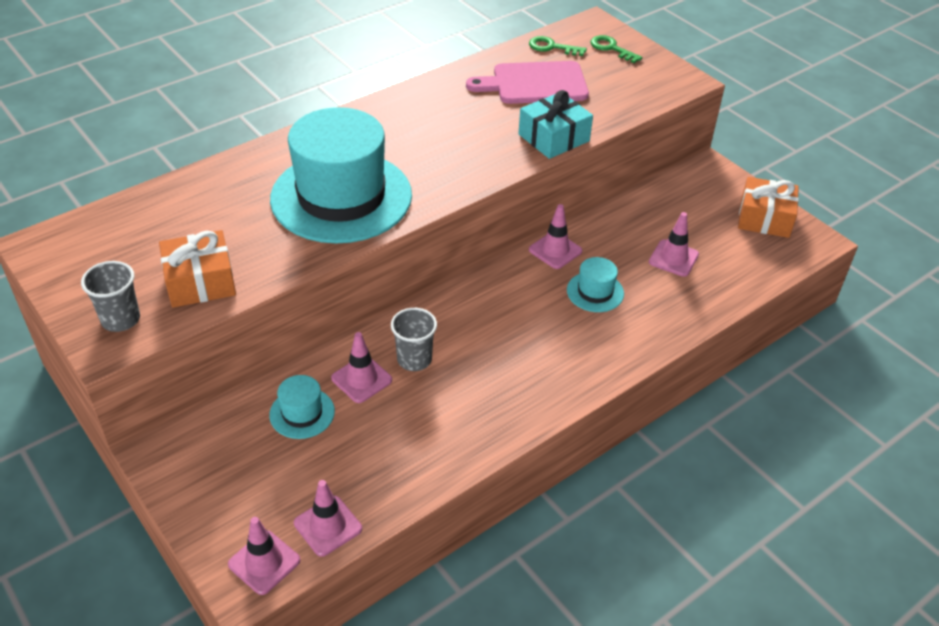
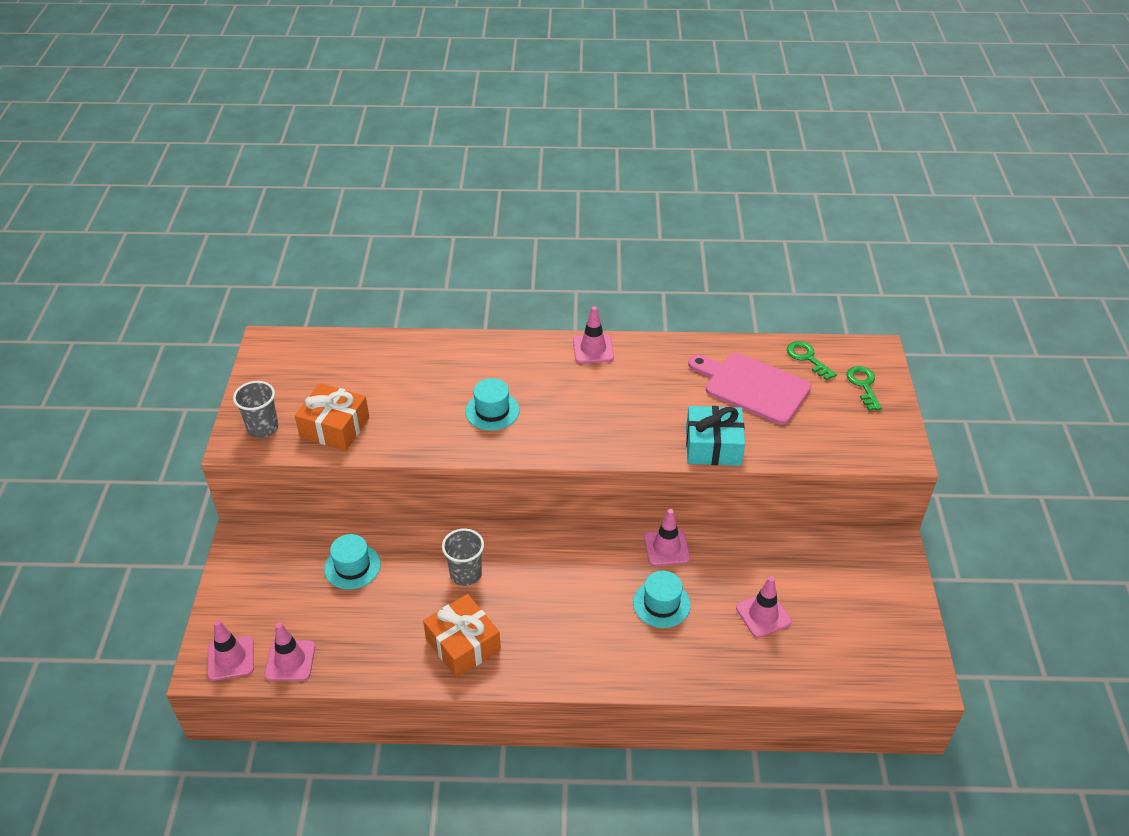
camera: 40 degrees right, 0 degrees up
(341, 197) = (492, 411): turquoise hat -> turquoise hat, size x0.42
(361, 379) = (415, 566): pink traffic cone -> pink traffic cone (593, 349)
(764, 218) = (894, 628): orange gift -> orange gift (463, 644)

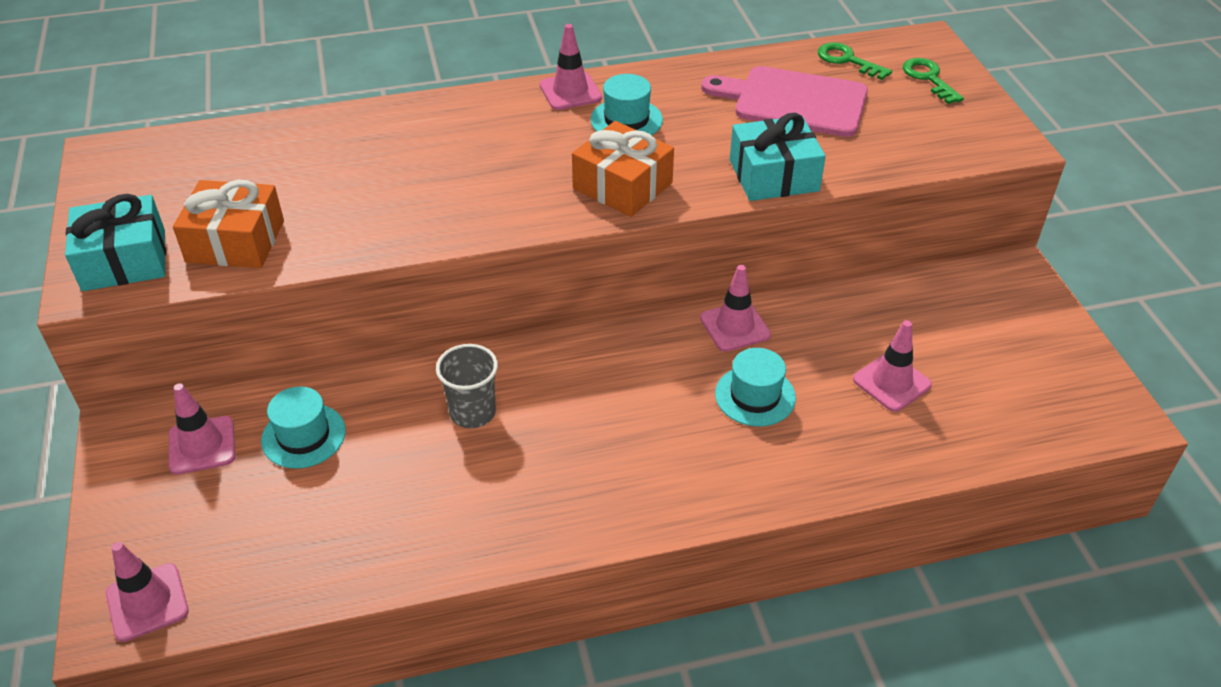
camera: 15 degrees left, 0 degrees up
(263, 428) = (124, 260): grey cup -> turquoise gift
(290, 660) = (243, 585): pink traffic cone -> pink traffic cone (202, 445)
(463, 644) = (499, 506): orange gift -> orange gift (622, 185)
(492, 411) = (459, 184): turquoise hat -> turquoise hat (626, 120)

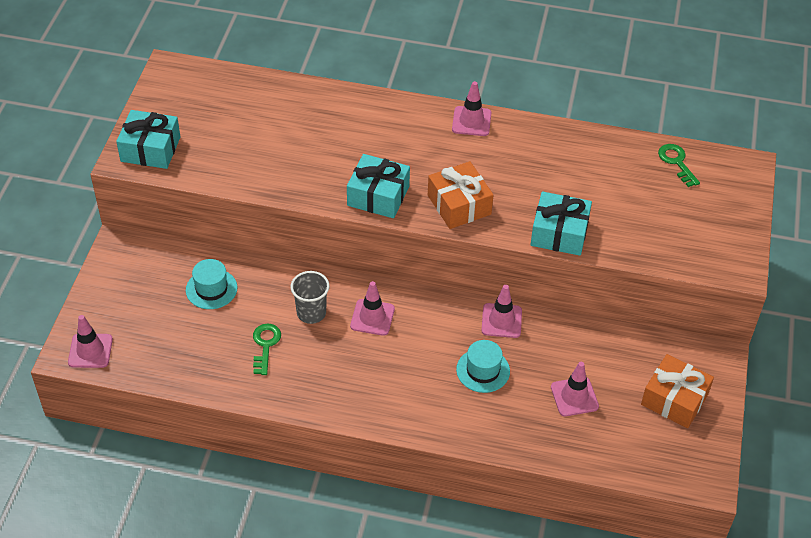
camera: 25 degrees right, 5 degrees up
(202, 445) = (155, 272): pink traffic cone -> pink traffic cone (372, 317)
(235, 241) = (215, 159): orange gift -> orange gift (674, 399)
(506, 210) = (378, 196): none -> turquoise gift
(626, 120) = (493, 156): turquoise hat -> none
(794, 101) = (614, 182): pink cutting board -> none
(928, 78) = (723, 197): green key -> green key (265, 345)

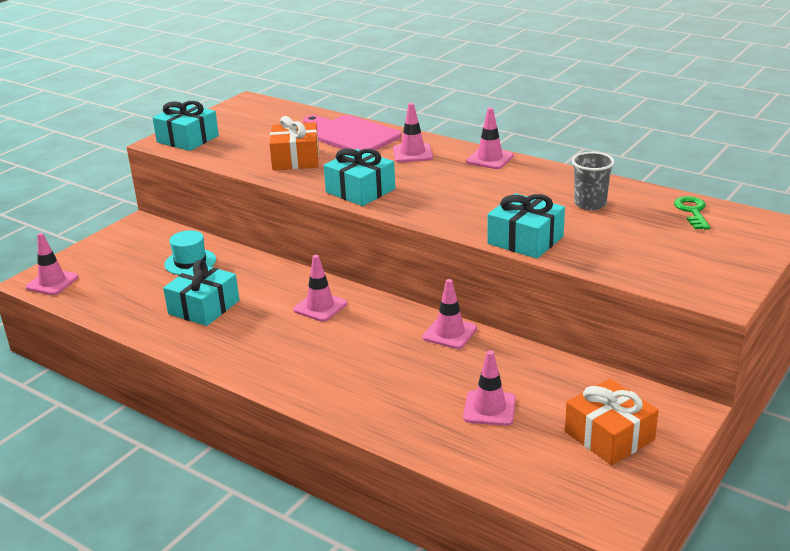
camera: 25 degrees right, 20 degrees down
(265, 345) = (204, 307): green key -> turquoise gift
(311, 313) = (265, 293): grey cup -> grey cup (590, 204)
(316, 109) = (350, 135): none -> pink cutting board
(395, 127) = (412, 153): none -> pink traffic cone
(459, 205) = (435, 207): orange gift -> orange gift (296, 159)
(483, 370) = (402, 367): turquoise hat -> none

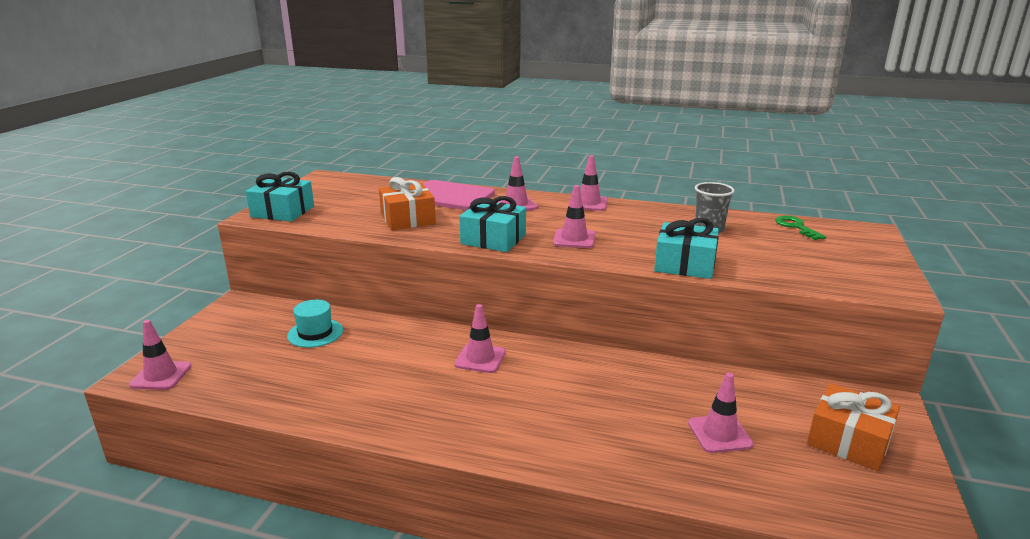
camera: 20 degrees left, 5 degrees down
(204, 307) = (356, 377): turquoise gift -> none
(449, 333) = (624, 365): pink traffic cone -> pink traffic cone (574, 239)

